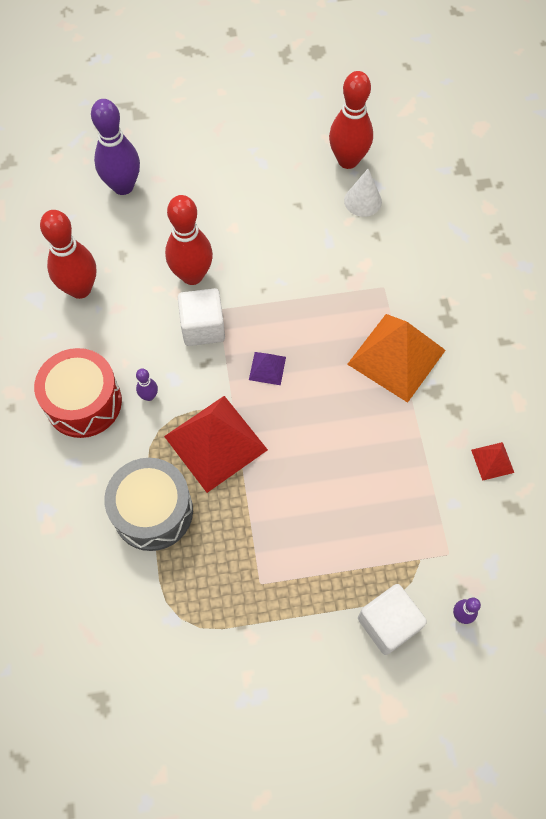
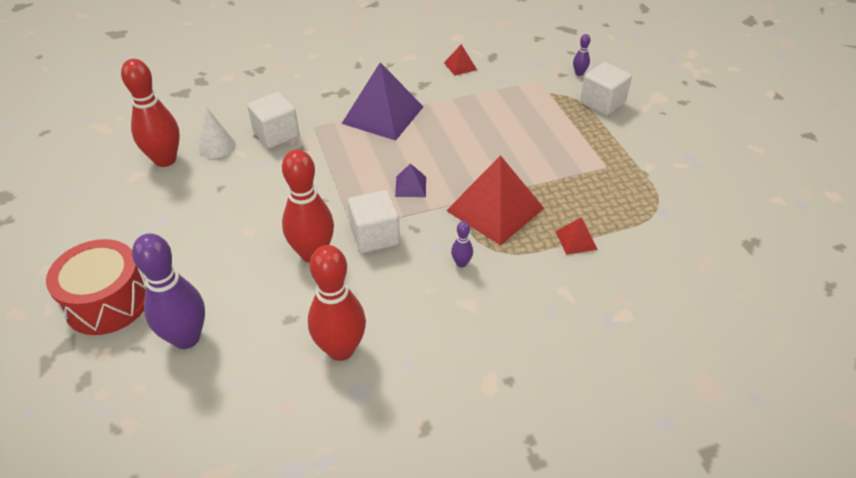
camera: 100 degrees left, 20 degrees down
(83, 402) = (483, 315): red drum -> red drum (107, 301)
(153, 511) = (576, 240): grey drum -> red pyramid
(374, 252) = (276, 134): none -> white cube
(396, 357) = (383, 115): orange pyramid -> purple pyramid

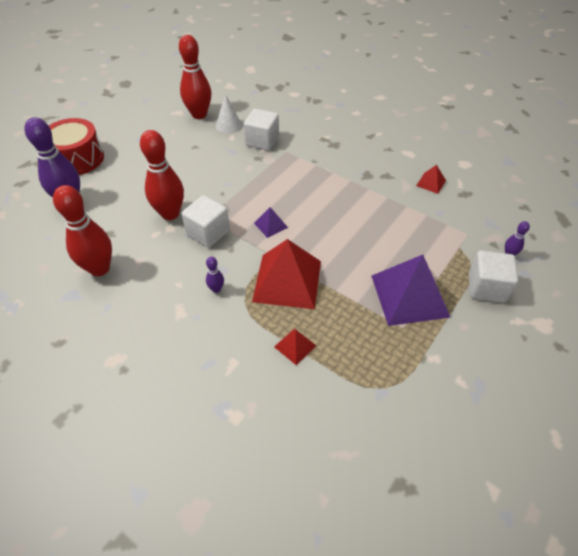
camera: 55 degrees right, 5 degrees up
(383, 115) = (331, 174): purple pyramid -> purple pyramid (409, 296)

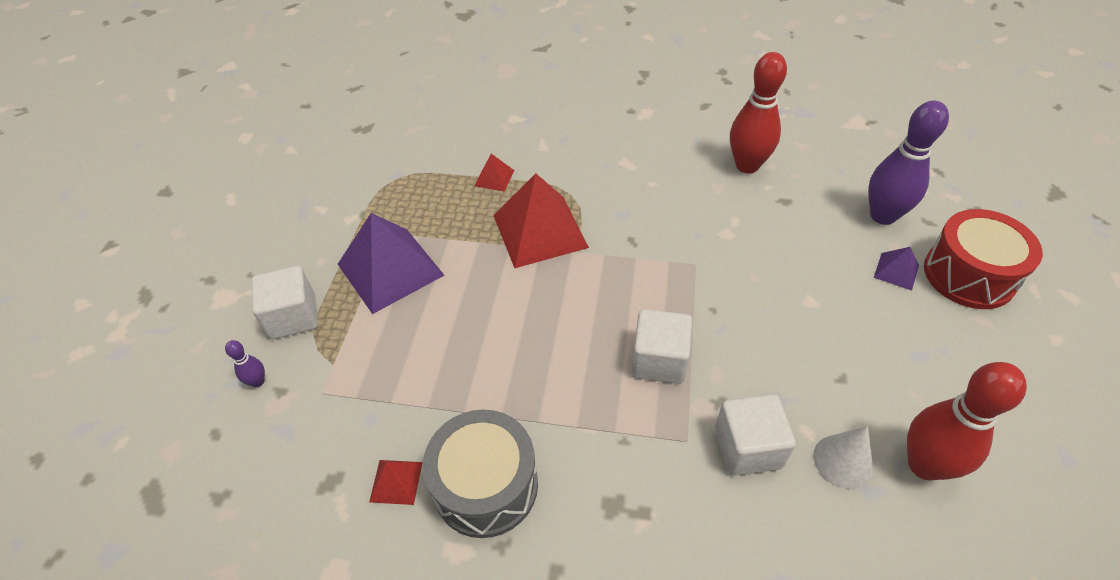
camera: 155 degrees right, 0 degrees up
(170, 214) = (746, 251): red bowling pin -> none
(208, 233) = (676, 247): white cube -> white cube (659, 360)
(216, 289) = (609, 194): purple bowling pin -> none
(270, 225) = (608, 289): purple pyramid -> purple pyramid (896, 271)
(387, 168) = (486, 485): none -> grey drum

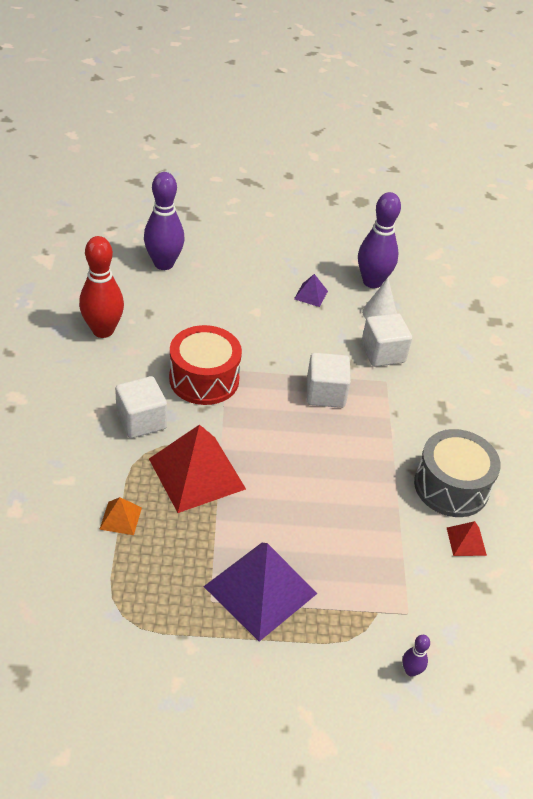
camera: 105 degrees left, 5 degrees down
(293, 317) = (333, 663): white cube -> white cube (141, 421)
(494, 178) = (120, 518): red pyramid -> orange pyramid
(896, 271) = (221, 267): purple pyramid -> purple pyramid (311, 295)
(924, 465) = (372, 282): red bowling pin -> purple bowling pin
(969, 275) = (220, 236): red drum -> red drum (204, 379)

